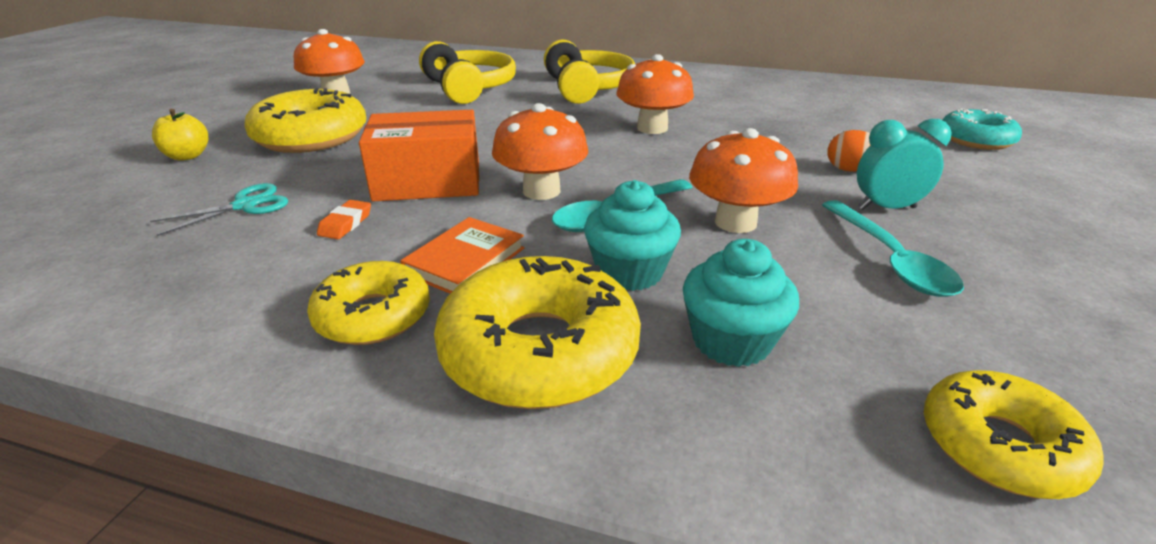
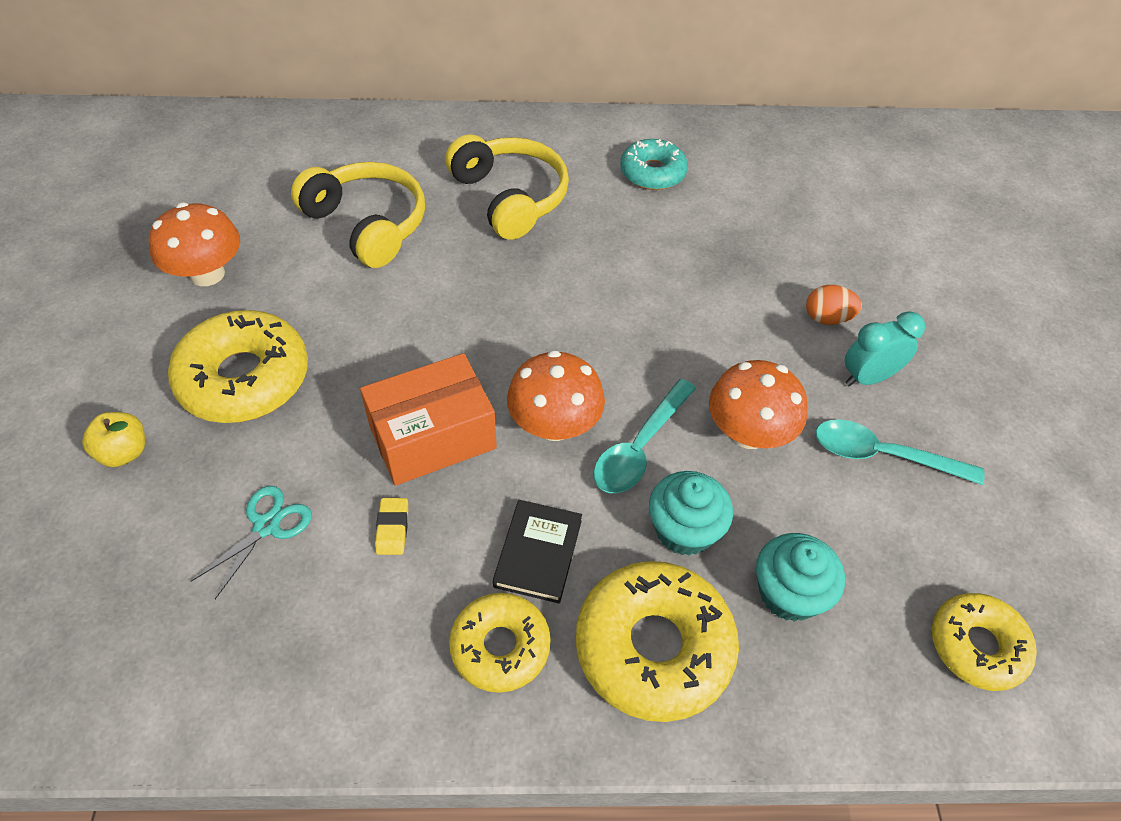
camera: 20 degrees left, 20 degrees up
(345, 224) = (392, 528): orange eraser -> yellow eraser
(465, 261) = (538, 553): orange book -> black book
(652, 128) = (616, 276): orange mushroom -> none
(890, 259) = (883, 455): turquoise spoon -> turquoise spoon turned 135 degrees clockwise
(975, 140) = (928, 234): turquoise donut -> turquoise donut (652, 173)

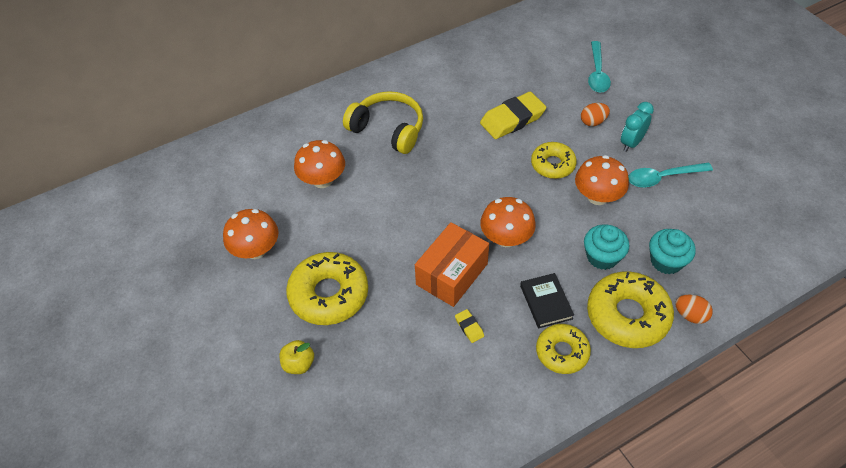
camera: 25 degrees left, 0 degrees up
(267, 526) = (407, 359): turquoise scissors -> none
(367, 224) = (322, 180): yellow headphones -> orange mushroom
(640, 447) = (554, 229): turquoise spoon -> turquoise spoon (597, 73)
(652, 173) = (452, 82): turquoise donut -> none
(701, 260) = (512, 119): none -> yellow eraser
(764, 708) = (690, 315): none -> orange egg
(977, 646) = (754, 243): yellow donut -> yellow donut (552, 165)

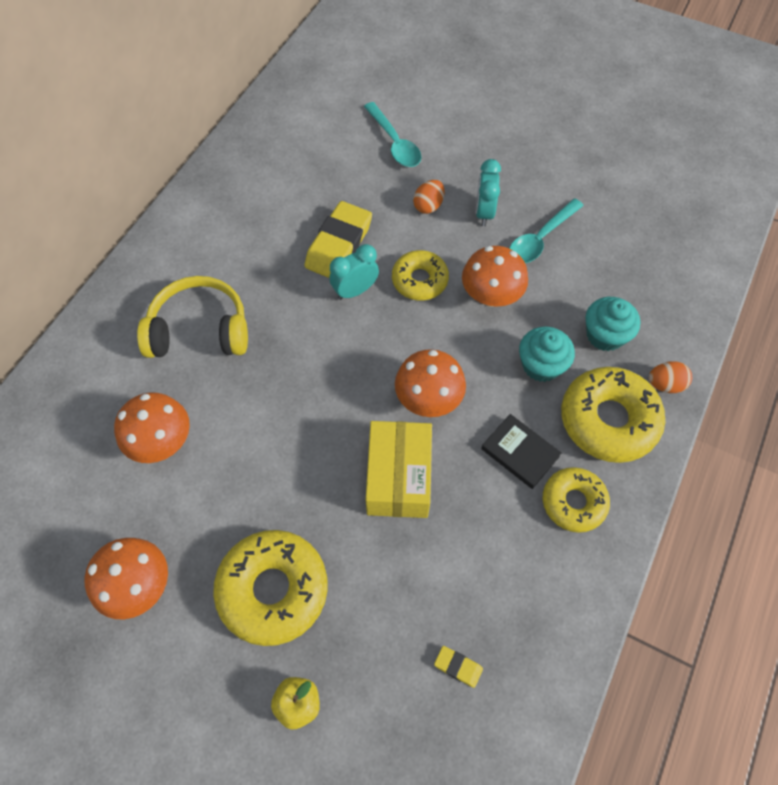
camera: 35 degrees left, 10 degrees up
(452, 274) = (399, 477): orange box -> yellow box
(469, 327) = (460, 532): yellow eraser -> yellow eraser (458, 667)
(503, 151) = (355, 291): none -> turquoise clock

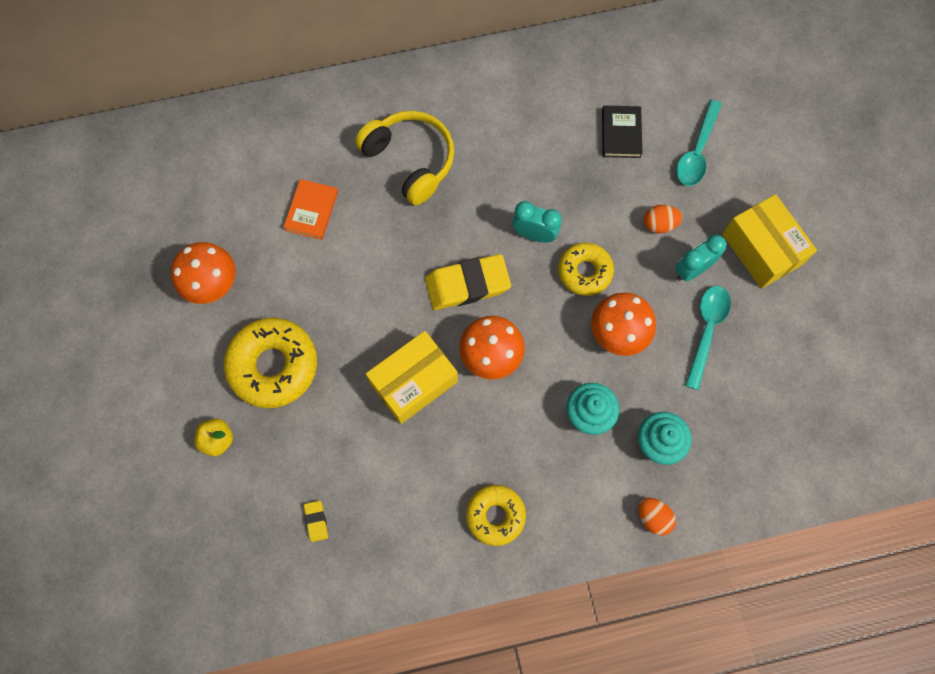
camera: 50 degrees right, 10 degrees up
(162, 441) = (312, 211): orange mushroom -> orange book
(339, 245) = (563, 190): yellow eraser -> yellow eraser (467, 284)
(508, 161) = (761, 249): none -> yellow box
(520, 453) = (502, 450): black book -> black book (621, 133)
(540, 238) = (706, 330): turquoise spoon -> turquoise spoon turned 105 degrees clockwise
(608, 420) = (584, 495): yellow donut -> none

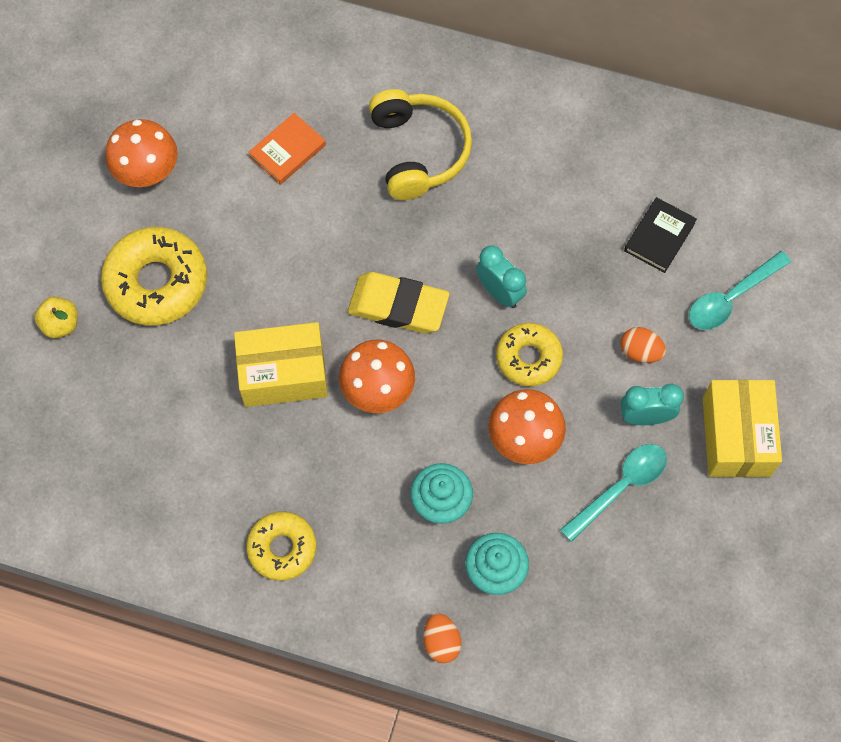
camera: 30 degrees right, 5 degrees down
(316, 521) = (105, 454): yellow eraser -> none

